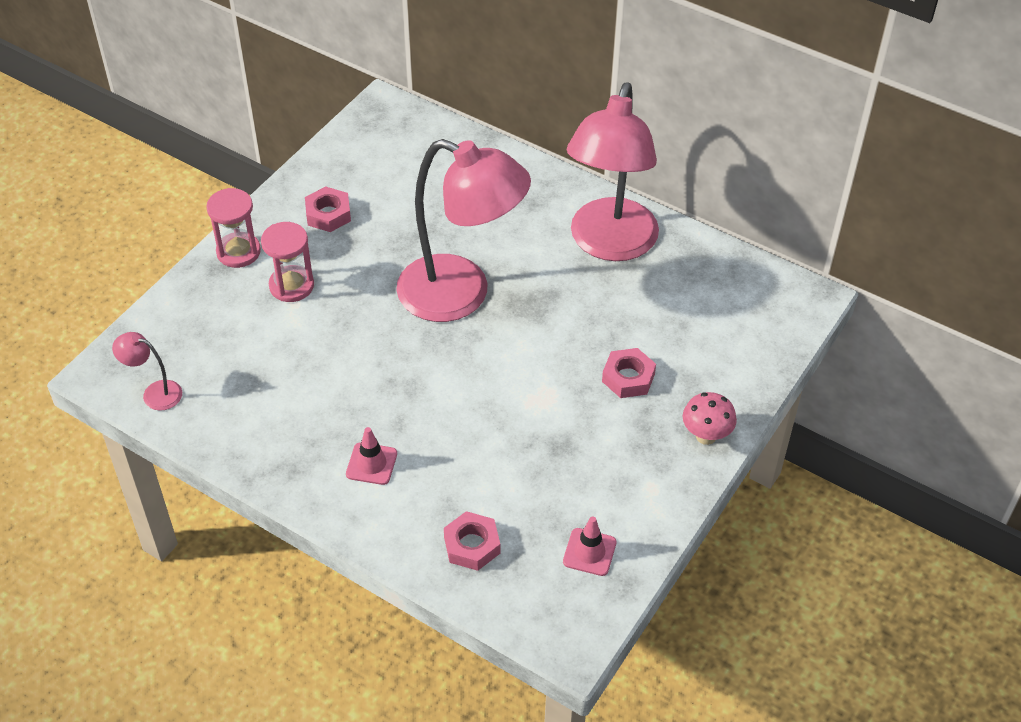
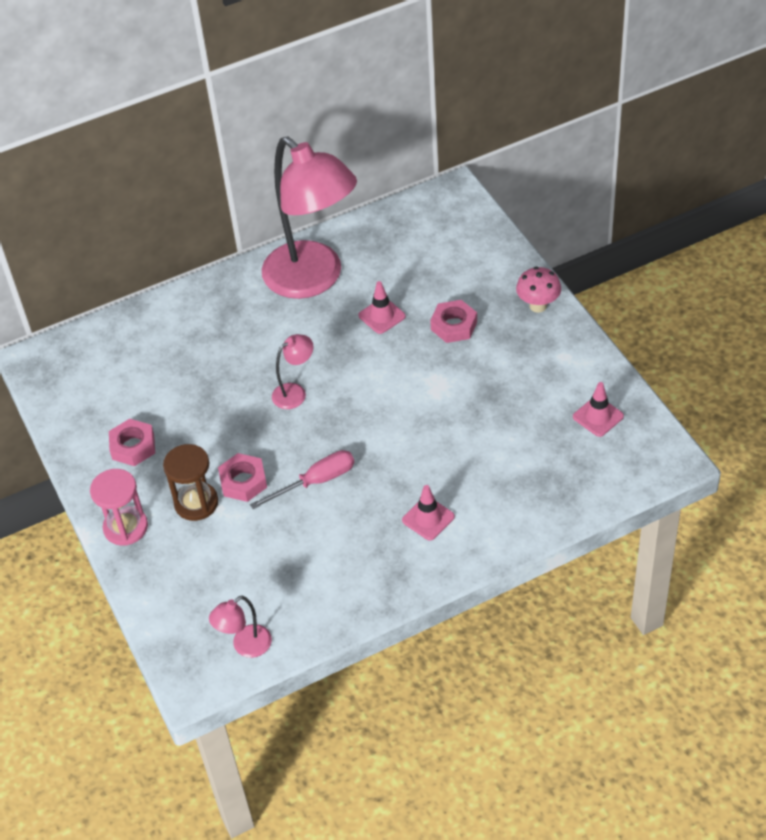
camera: 55 degrees left, 0 degrees up
(291, 286) = (196, 503): pink hourglass -> brown hourglass
(365, 358) = (316, 482): none -> pink screwdriver
(461, 295) = (295, 392): pink lamp -> pink lamp, size x0.40
(472, 545) = (548, 485): pink nut -> pink nut (243, 481)
(600, 316) = (382, 316): none -> pink traffic cone

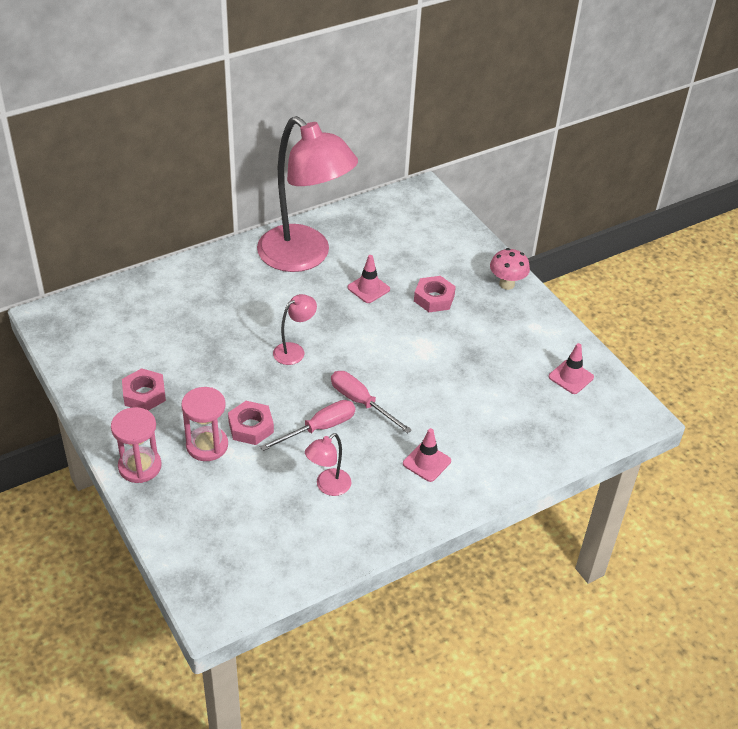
camera: 10 degrees left, 5 degrees down
(196, 503) = (207, 445): brown hourglass -> pink hourglass
(245, 646) = (262, 577): pink lamp -> pink lamp (328, 487)
(363, 451) = (361, 402): none -> pink screwdriver

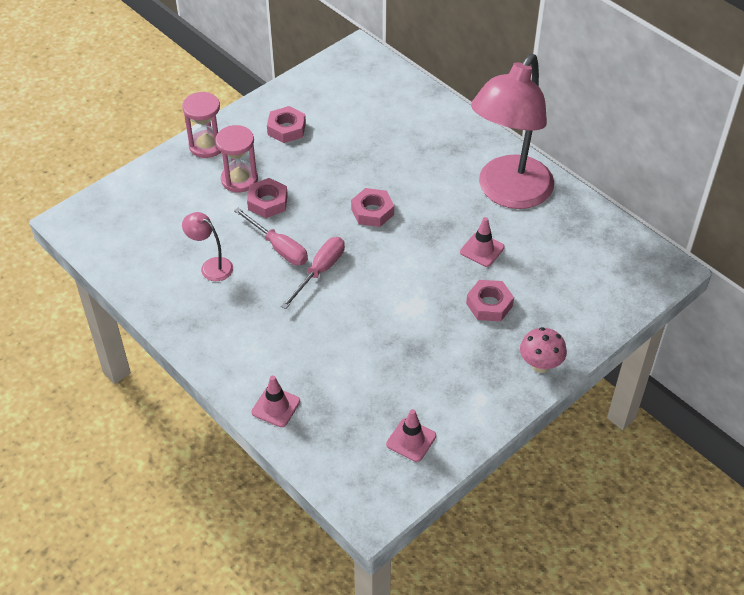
camera: 80 degrees right, 5 degrees up
(294, 350) = (372, 211): pink lamp -> pink nut
(426, 462) = (257, 332): pink traffic cone -> pink traffic cone (276, 407)

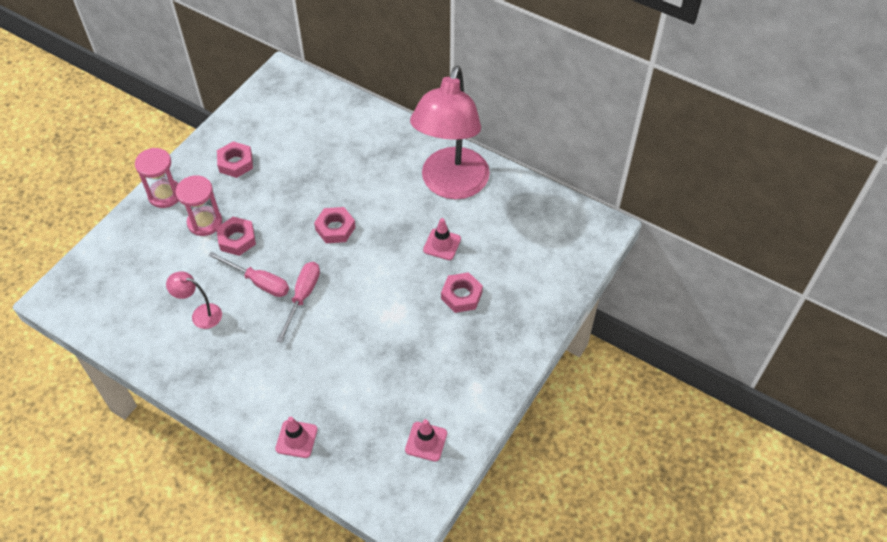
camera: 15 degrees left, 5 degrees up
(540, 365) = (520, 343): pink mushroom -> none

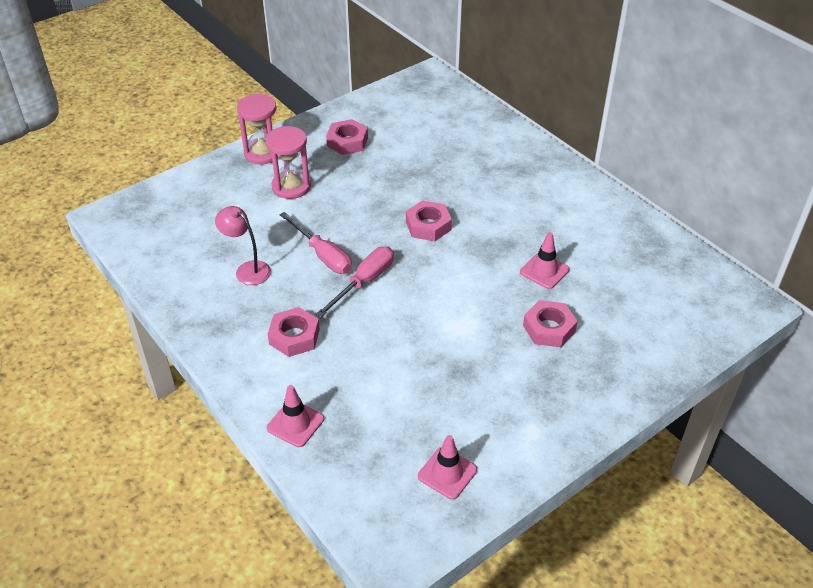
camera: 20 degrees right, 10 degrees down
(237, 239) = (317, 210): pink nut -> pink nut (294, 337)
(451, 185) = (576, 216): pink lamp -> none

